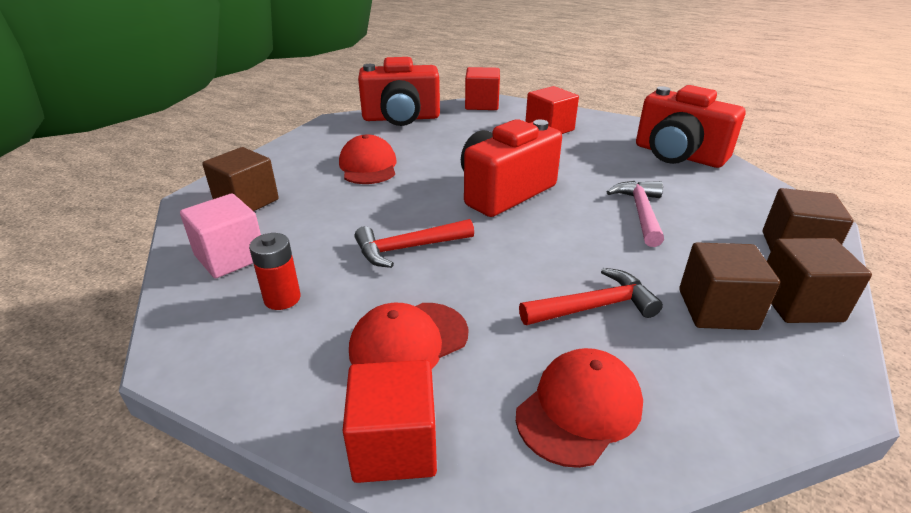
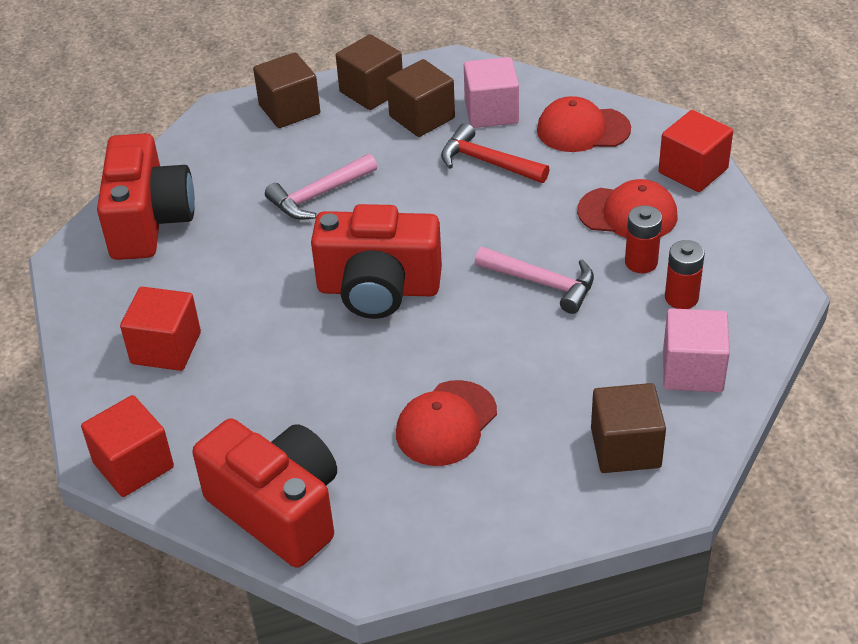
camera: 130 degrees left, 10 degrees up
(347, 306) = (641, 262): none -> red battery
(408, 248) = (542, 283): red hammer -> pink hammer
(686, 360) = (491, 112): none -> pink cube

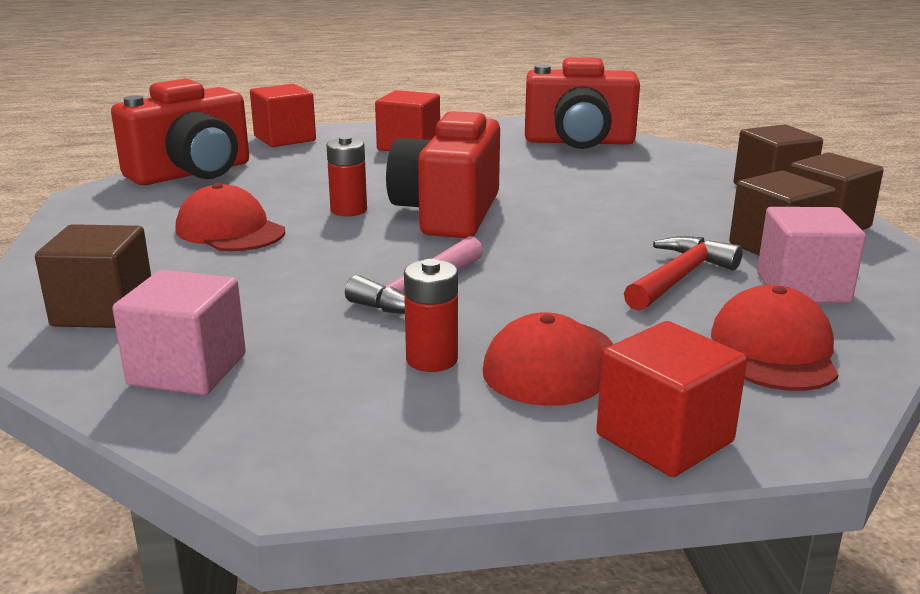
camera: 95 degrees right, 20 degrees down
(319, 195) = (613, 196): pink hammer -> none
(681, 298) = (338, 381): red battery -> red battery (349, 210)

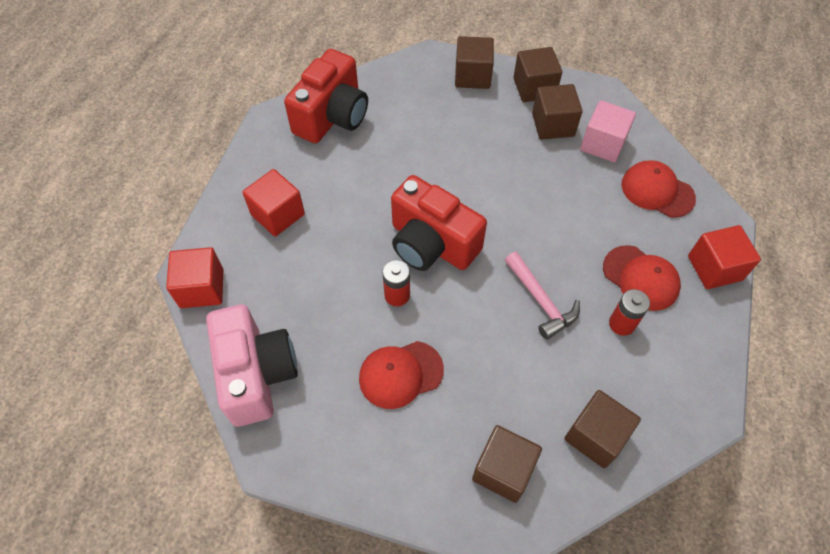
camera: 65 degrees left, 35 degrees up
(188, 370) = (595, 436): pink cube -> brown cube
(192, 173) = (257, 374): red camera -> pink camera
(679, 277) = (572, 183): red hammer -> none

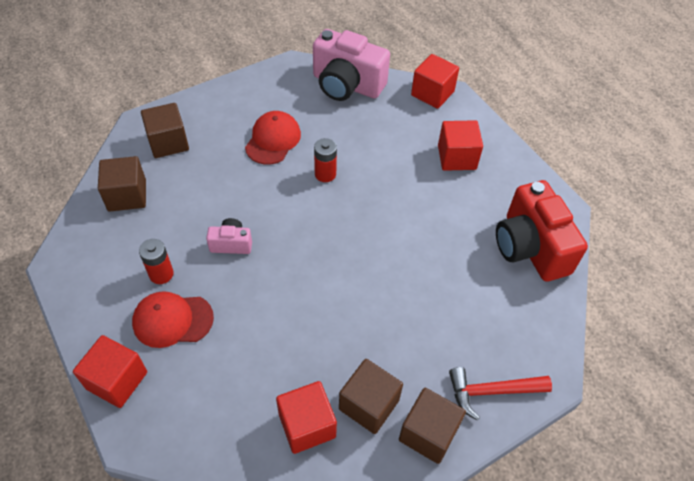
camera: 130 degrees right, 5 degrees down
(431, 244) = (343, 220): red camera -> none
(472, 76) = (491, 391): brown cube -> red hammer
(541, 301) = (231, 244): pink hammer -> pink camera
(603, 144) = (307, 425): pink cube -> red cube
(657, 191) = (218, 416): red cap -> none

